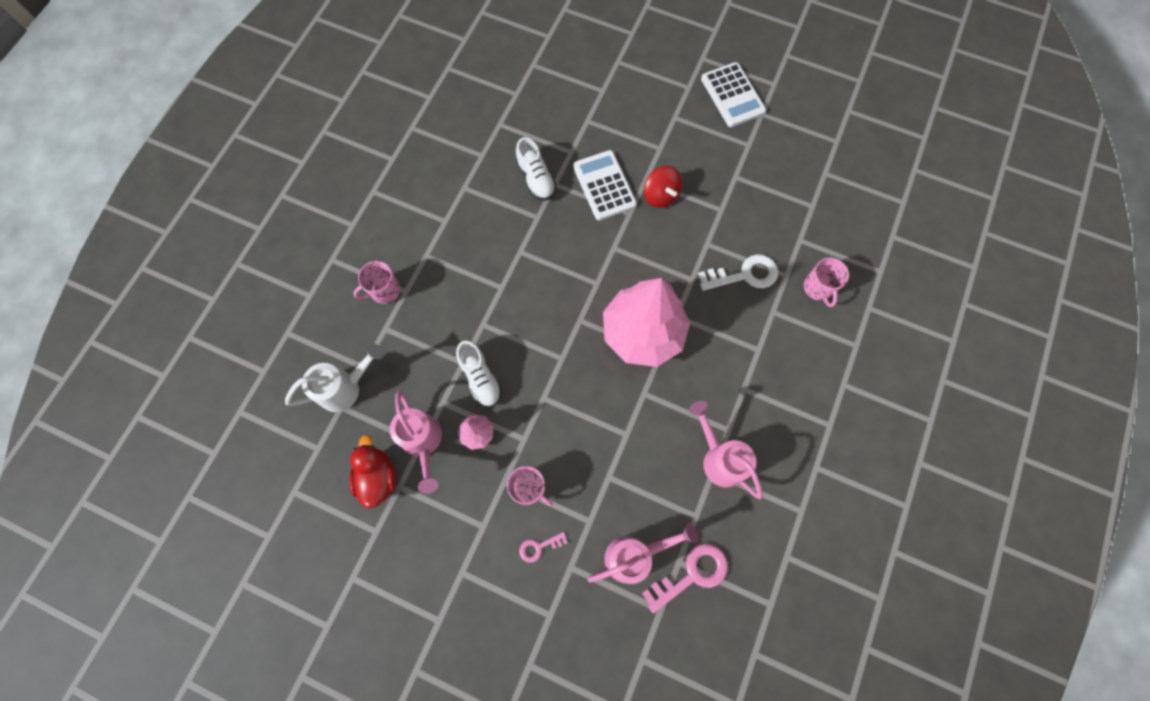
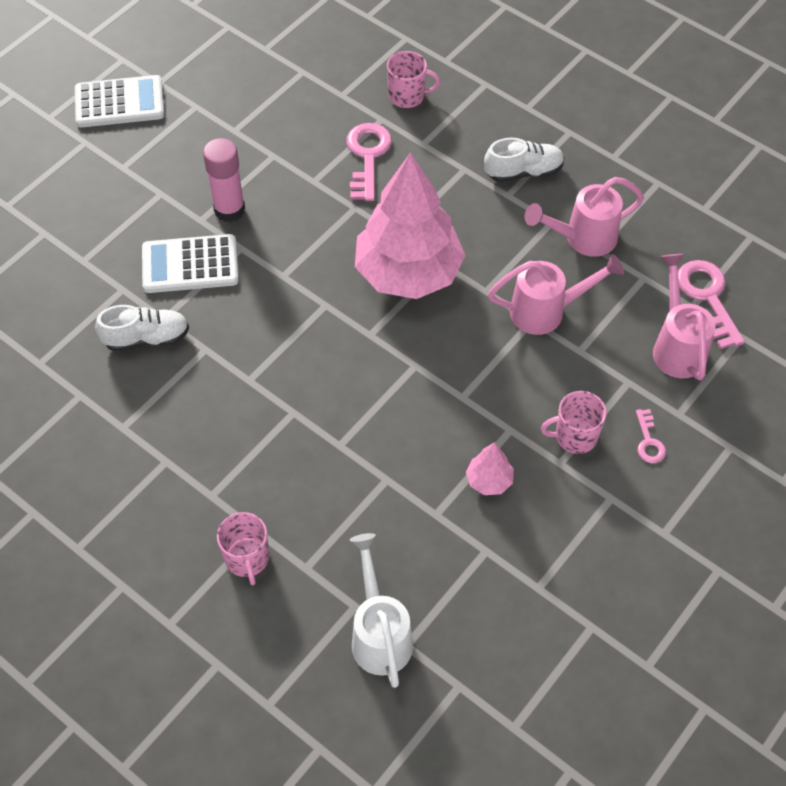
camera: 75 degrees left, 15 degrees down
(378, 477) = (519, 612): red duck -> none
(423, 443) = (486, 547): pink watering can -> pink watering can (547, 311)
(480, 378) = (415, 462): white shoe -> white shoe (523, 172)
(529, 488) = (575, 436): pink mug -> pink mug turned 150 degrees counterclockwise
(660, 195) = (229, 210): red spinning top -> pink glue stick
(744, 275) = (367, 157): white key -> pink key

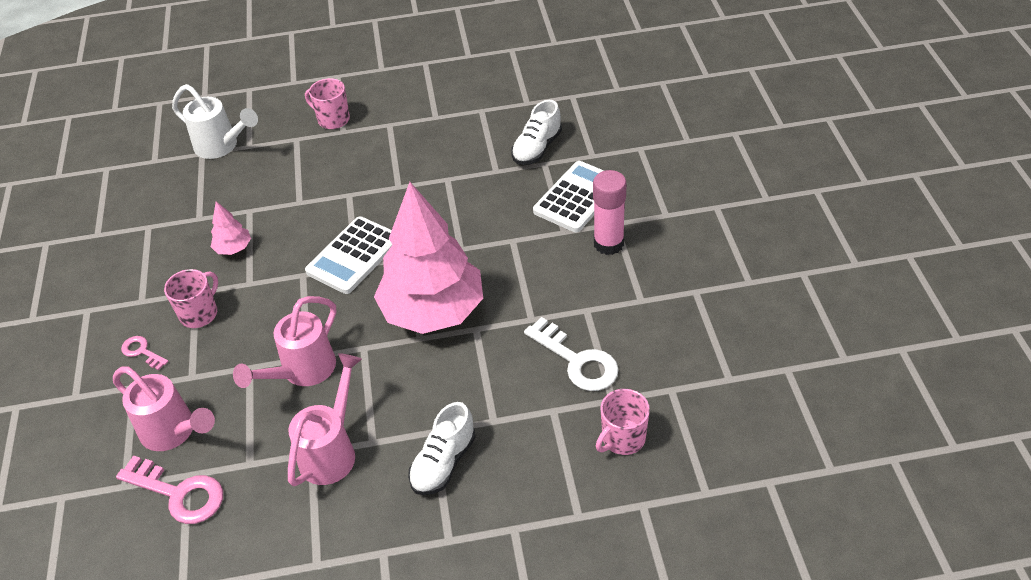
camera: 135 degrees right, 10 degrees down
(119, 103) = (797, 237): white calculator -> white calculator (354, 256)
(367, 157) = (577, 361): pink key -> white key

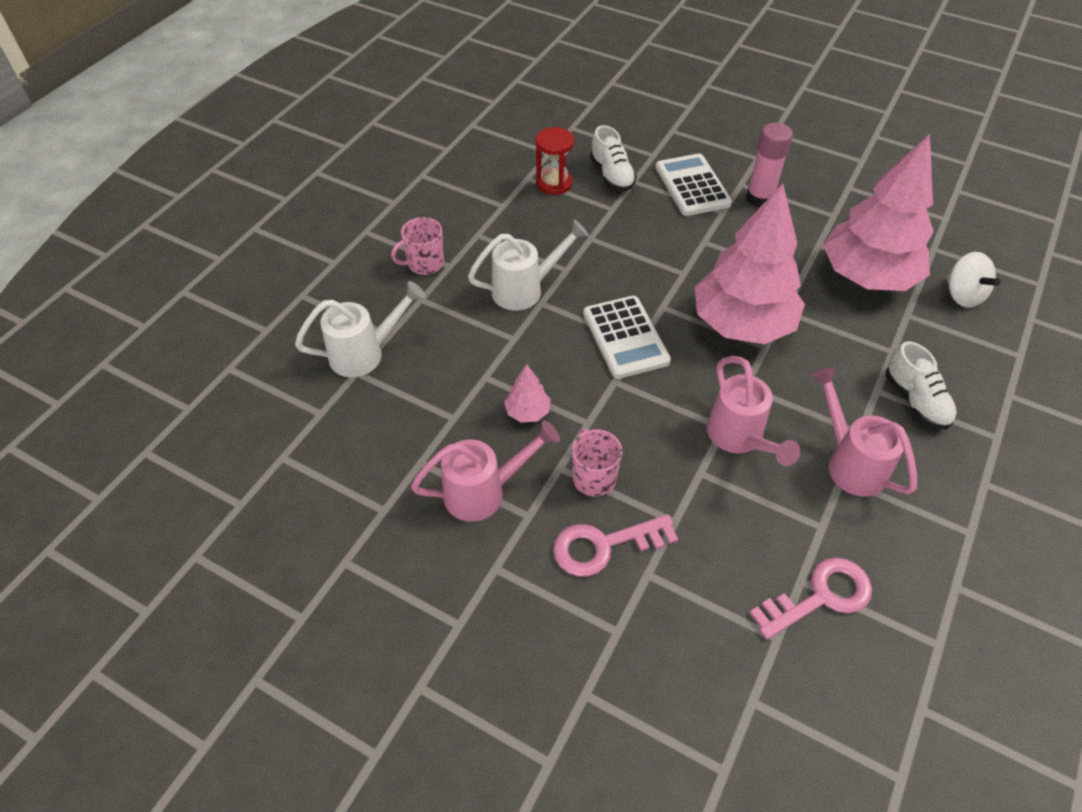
camera: 55 degrees left, 5 degrees up
(142, 352) = (604, 546): pink key -> pink key, size x1.86
(174, 432) = (738, 566): pink watering can -> pink watering can (485, 492)
(355, 179) = (526, 289): none -> white watering can
(491, 126) = (554, 183): none -> red hourglass
(577, 361) = (867, 276): white key -> pink tree
(622, 438) = (962, 295): pink mug -> white spinning top

